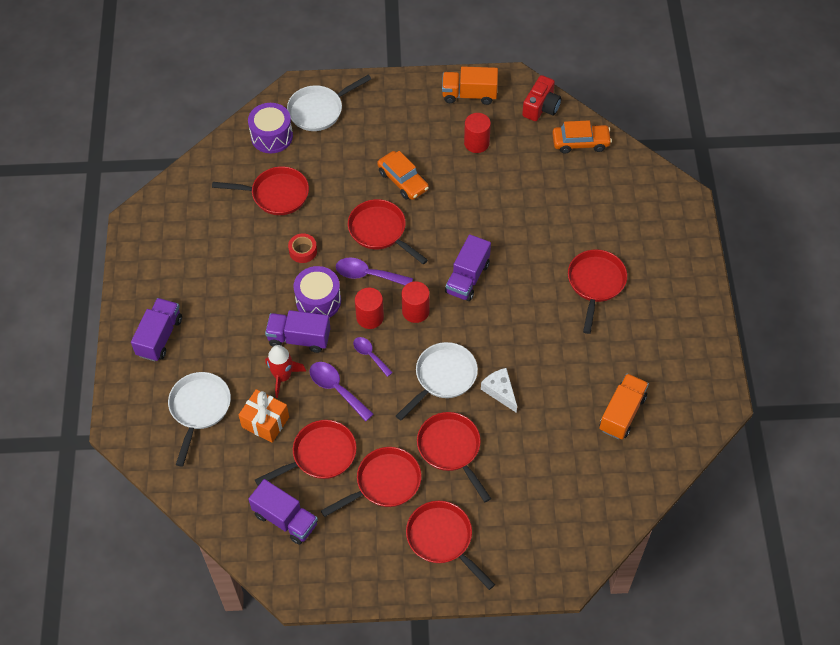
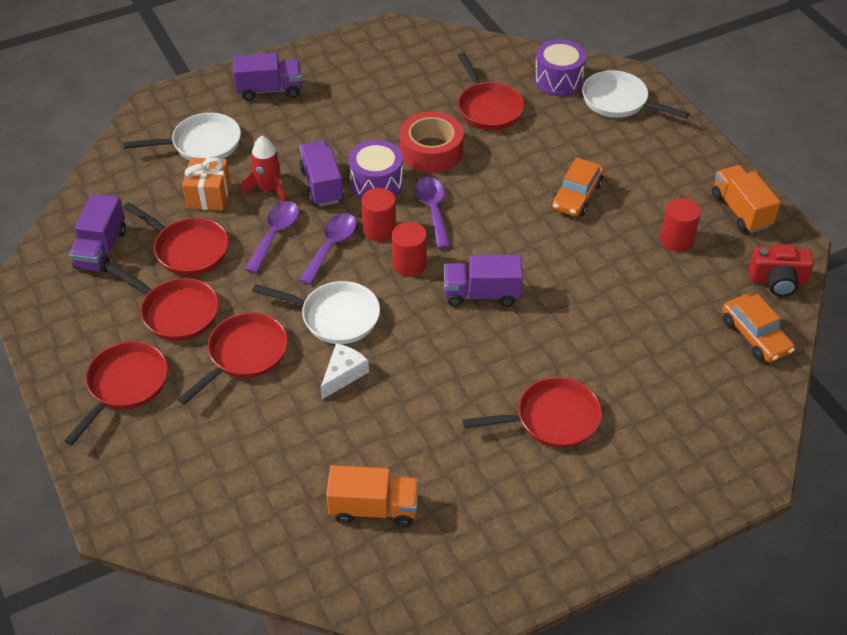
camera: 65 degrees right, 10 degrees down
(303, 251) = (431, 151): red tape -> red tape, size x1.92
(370, 355) = (331, 246): purple spoon -> purple spoon, size x1.53
(380, 231) = (496, 200): red pan -> none

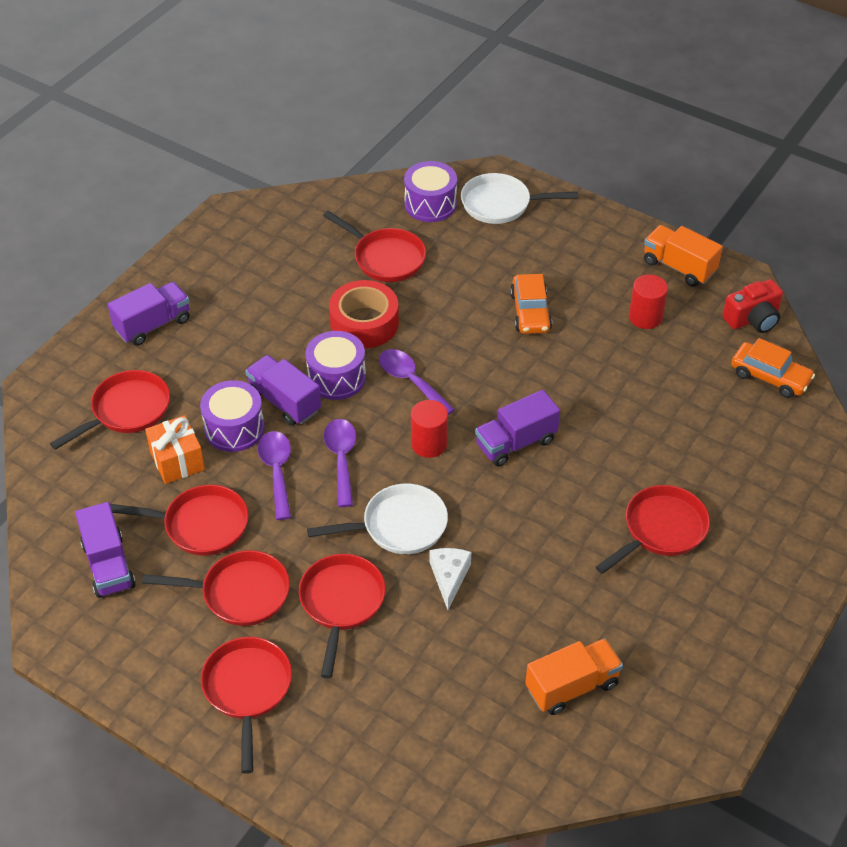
camera: 30 degrees left, 0 degrees up
(202, 144) = (127, 411): white pan -> red pan
(269, 189) = (234, 428): red rocket -> purple drum
(379, 230) = (375, 422): red cylinder -> none

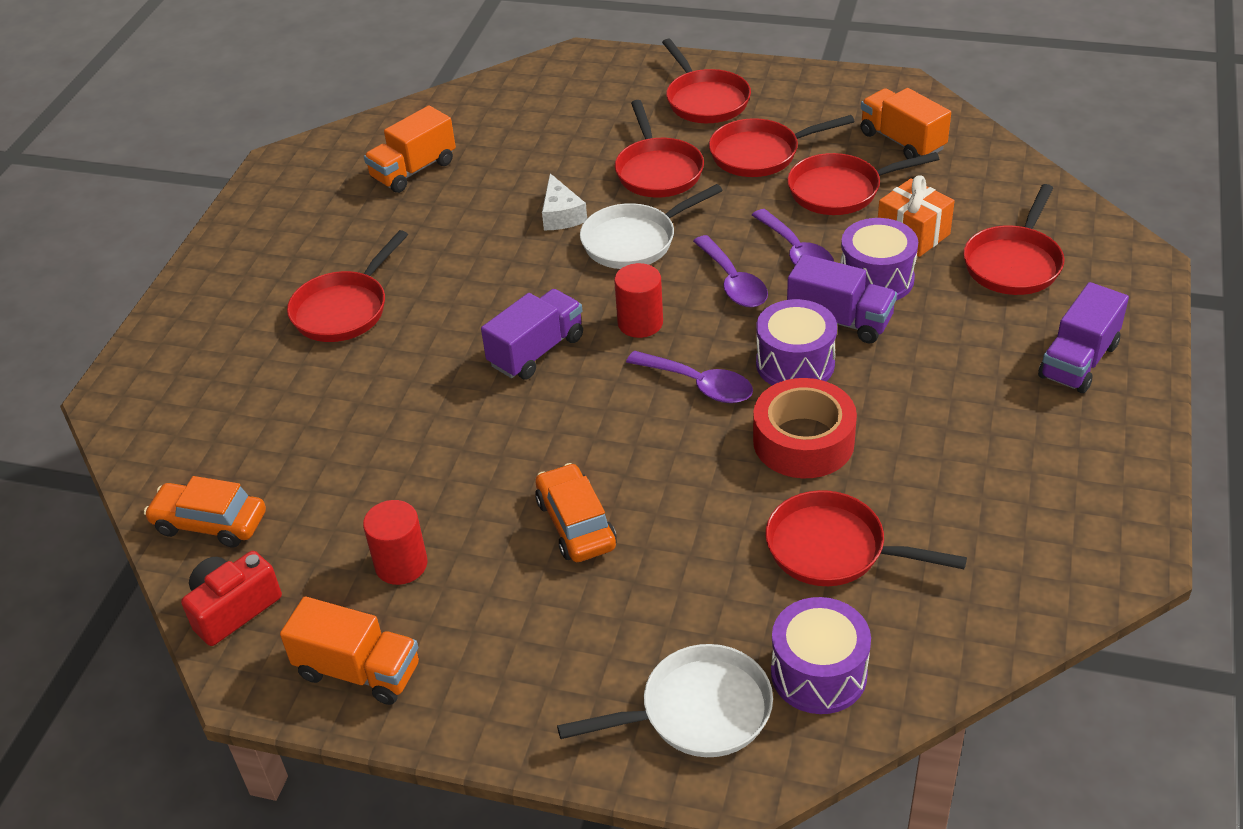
camera: 165 degrees right, 5 degrees down
(108, 565) = (902, 141): purple truck -> orange truck

